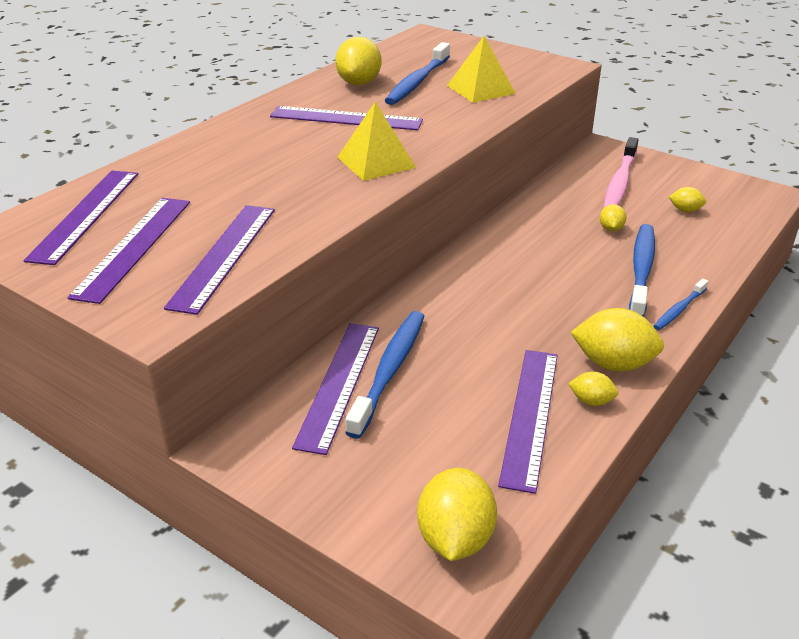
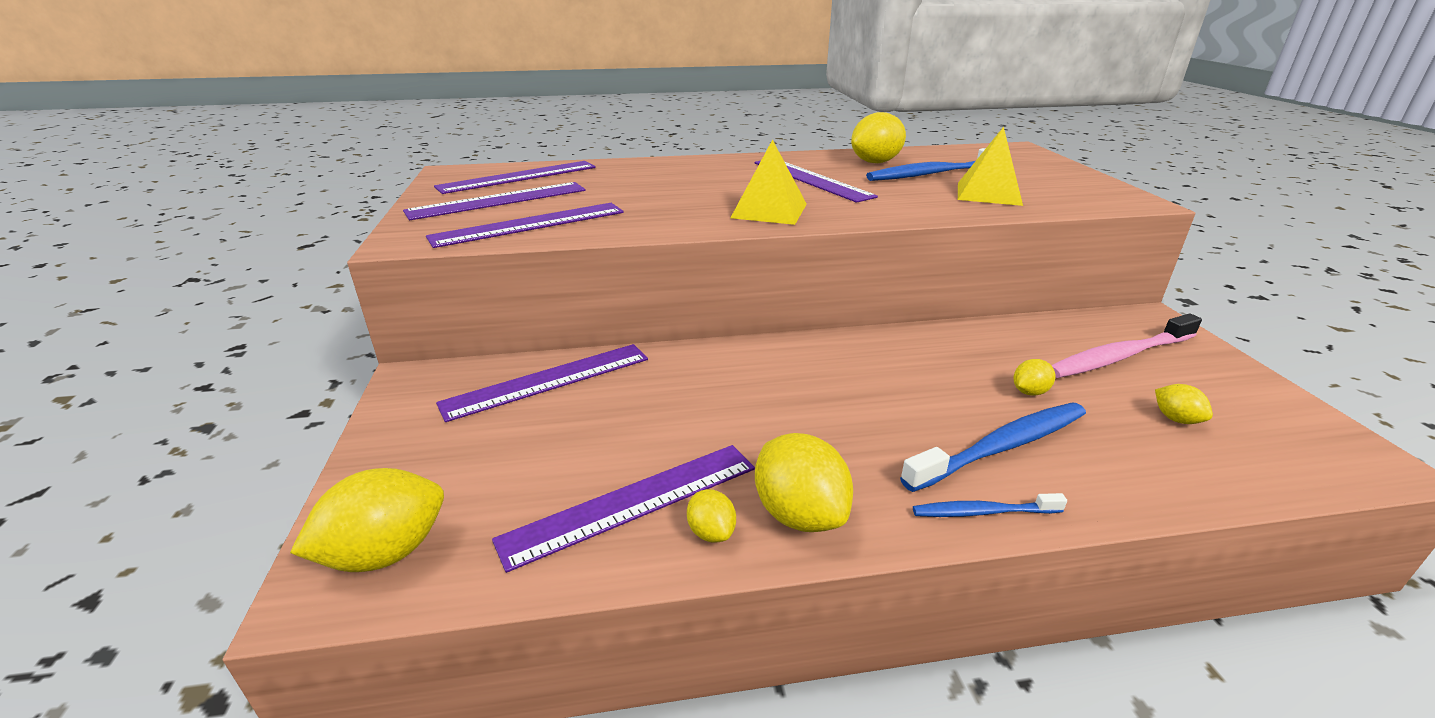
camera: 45 degrees right, 5 degrees down
(390, 371) = (597, 393): blue toothbrush -> none

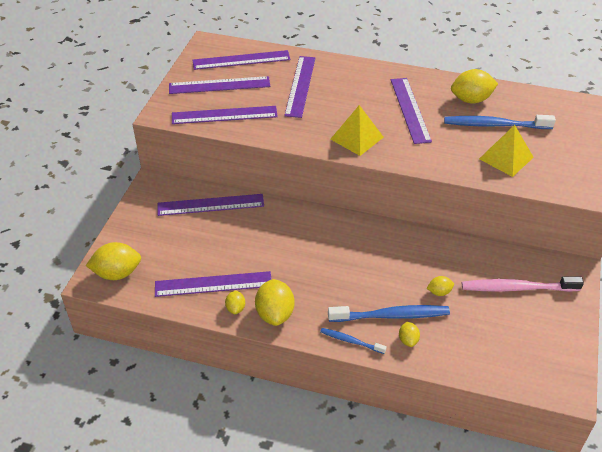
camera: 25 degrees right, 15 degrees up
(632, 184) = (300, 86): none -> purple ruler
(1176, 419) = (497, 333): yellow lemon -> yellow lemon (408, 340)

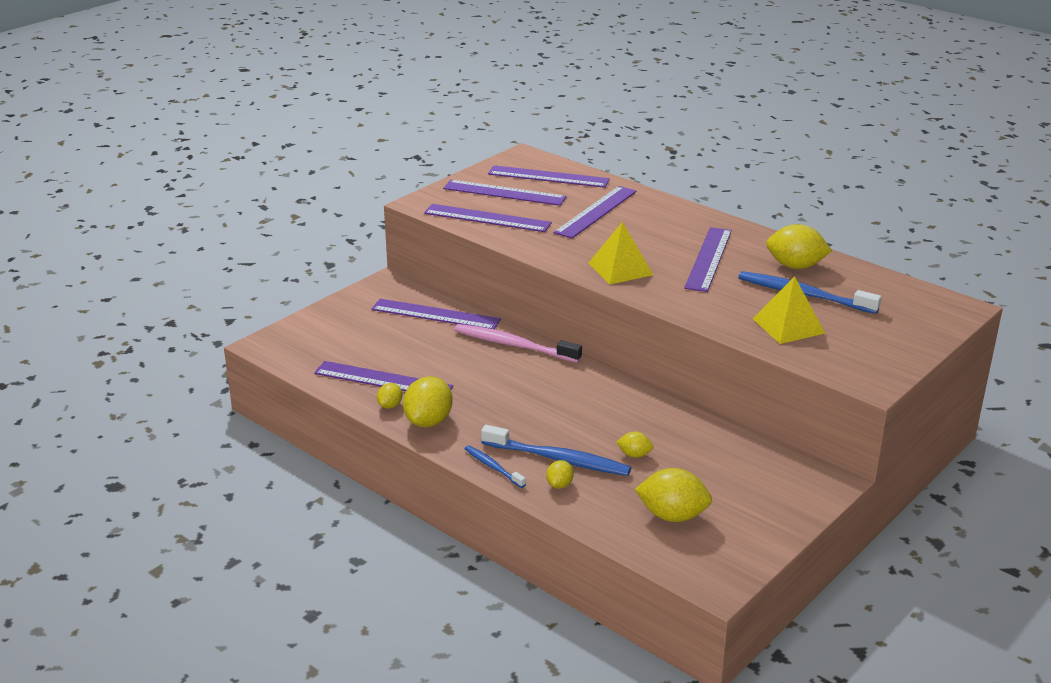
camera: 25 degrees right, 15 degrees down
(117, 273) = (292, 345): yellow lemon -> yellow lemon (672, 516)
(517, 288) = (736, 477): pink toothbrush -> pink toothbrush (514, 345)

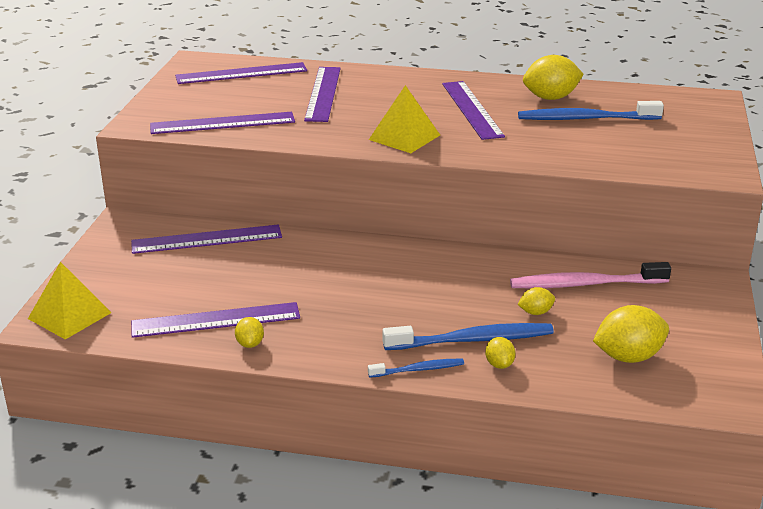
camera: 30 degrees left, 0 degrees up
(428, 421) = (307, 346): yellow lemon -> none
(493, 467) = (418, 369): blue toothbrush -> blue toothbrush turned 150 degrees clockwise
(504, 193) = (214, 97): purple ruler -> none
(514, 345) = (316, 246): pink toothbrush -> pink toothbrush (585, 284)
(788, 326) = (605, 147): yellow pyramid -> yellow pyramid (69, 315)

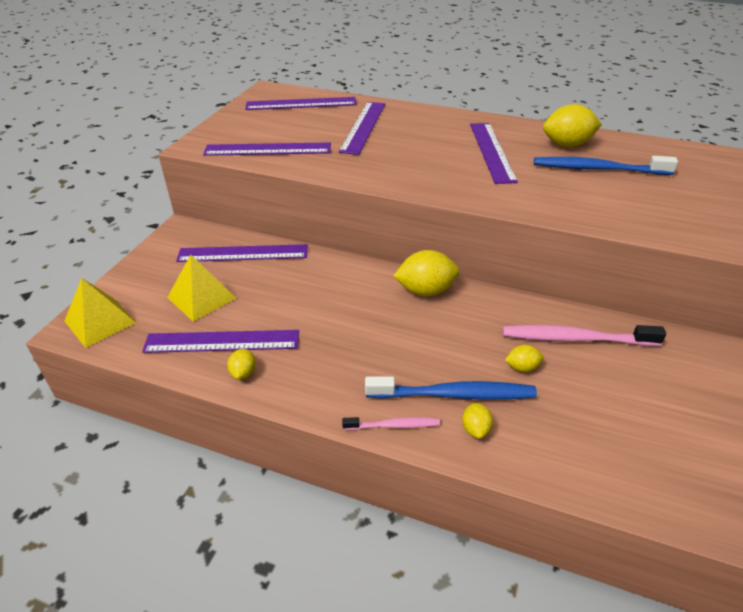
camera: 10 degrees right, 10 degrees up
(404, 137) = (423, 175): yellow pyramid -> yellow pyramid (201, 298)
(418, 369) = (393, 425): blue toothbrush -> pink toothbrush
(628, 357) = (611, 436): yellow lemon -> yellow lemon (425, 291)

